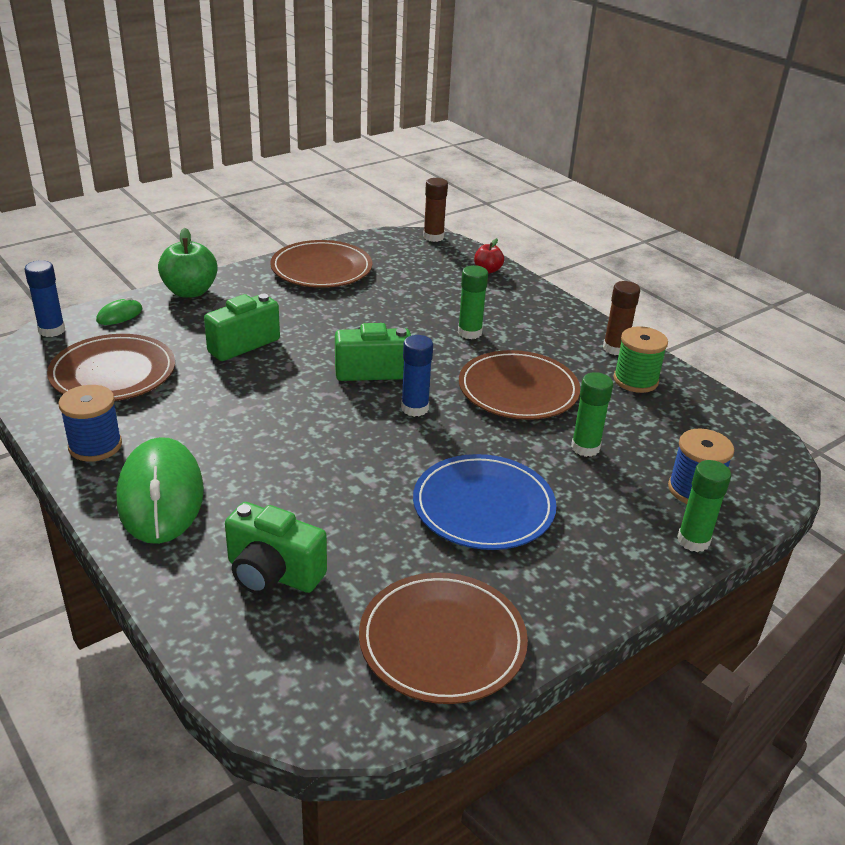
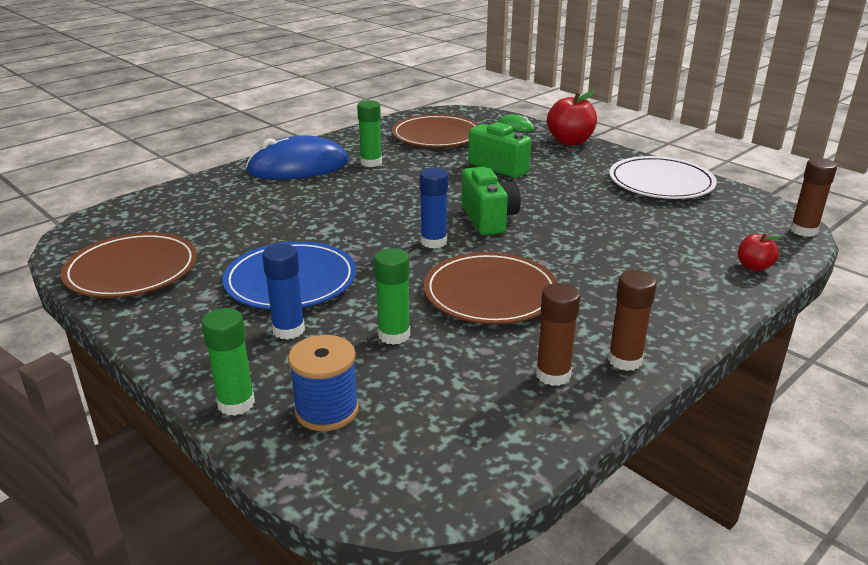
camera: 85 degrees right, 5 degrees down
(51, 330) = (481, 113): blue glue stick -> blue glue stick (288, 330)
(95, 446) = (349, 143): blue spool -> none
(160, 495) = (298, 167): green mouse -> blue mouse
(190, 291) = (570, 141): green apple -> red apple
(273, 574) = (215, 207): green camera -> none
(321, 269) = (661, 182): brown plate -> white plate
(469, 332) = (592, 262): green glue stick -> green glue stick (371, 163)
(635, 380) = (553, 375): green spool -> brown glue stick

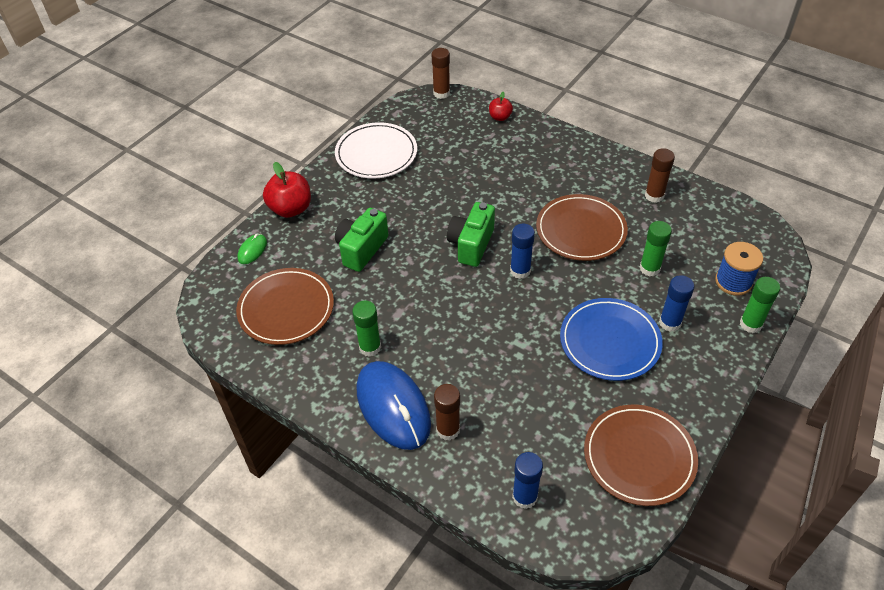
camera: 100 degrees left, 20 degrees up
(155, 209) = (524, 497): none -> blue glue stick
(488, 219) = (471, 245): green camera -> green camera turned 45 degrees counterclockwise
(625, 360) = (627, 169): brown glue stick -> brown glue stick (448, 430)

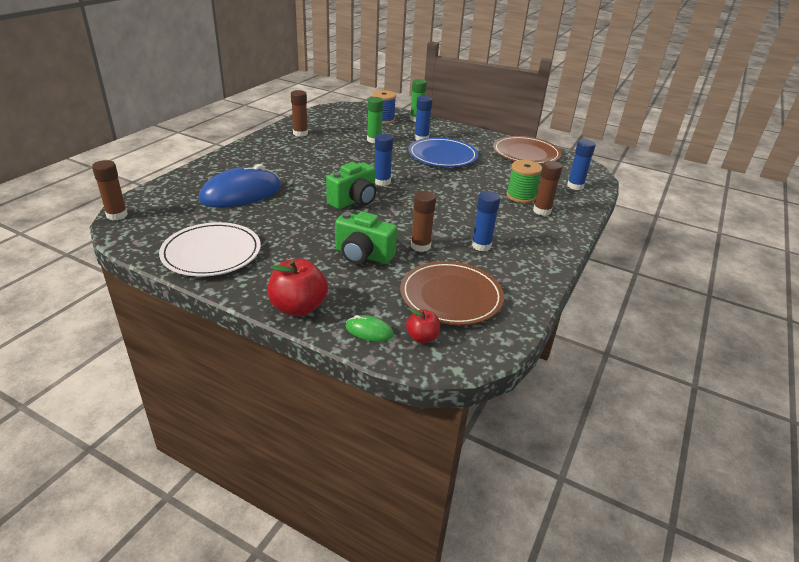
camera: 100 degrees left, 15 degrees down
(370, 347) = (481, 245): green glue stick -> blue glue stick
(374, 294) = (420, 246): none -> brown glue stick
(393, 407) = (534, 233): blue mouse -> blue mouse (241, 193)
(471, 245) = (354, 201): green camera -> green camera turned 60 degrees counterclockwise
(488, 414) = (521, 196): none -> green spool
(500, 117) = (177, 185): red apple -> red apple (422, 337)
(581, 230) = (336, 159): brown plate -> none

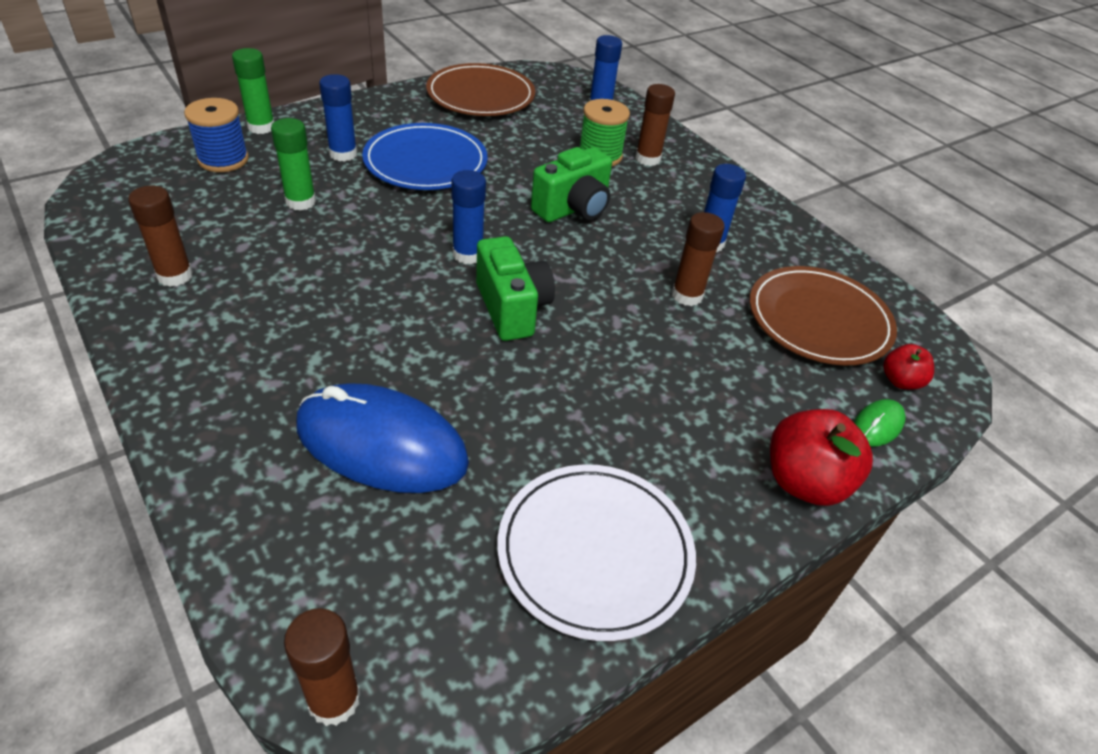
camera: 65 degrees left, 10 degrees up
(241, 193) = (381, 444): blue mouse -> blue mouse turned 60 degrees counterclockwise
(363, 255) = (687, 361): green camera -> green camera (573, 209)

